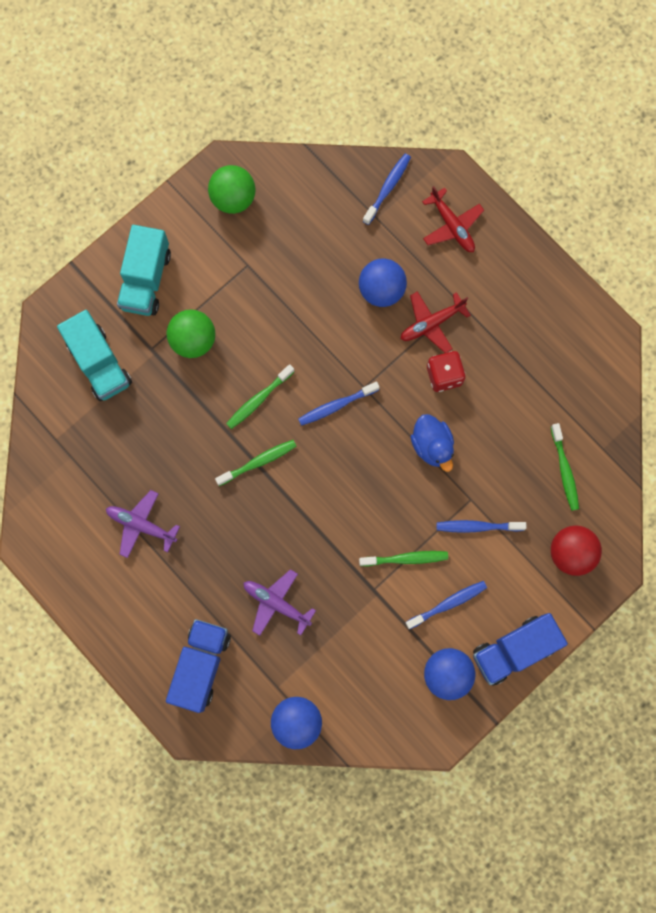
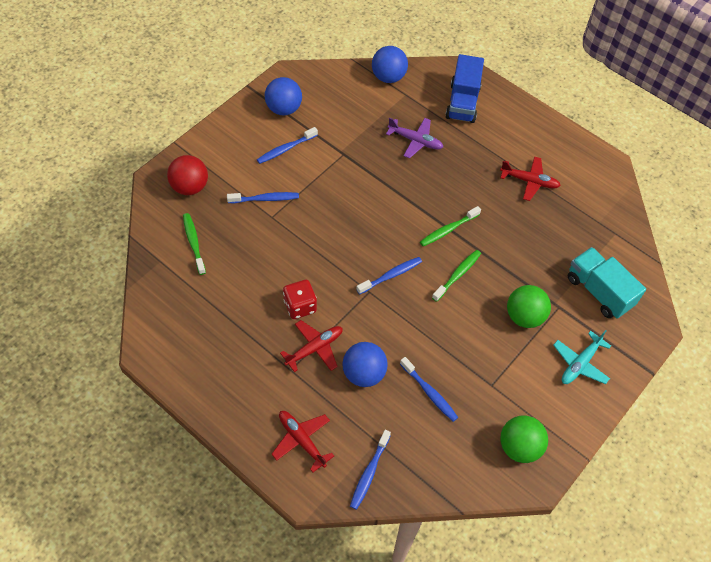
camera: 170 degrees right, 20 degrees down
(141, 525) = (529, 181): purple plane -> red plane
(146, 280) = (580, 363): turquoise truck -> turquoise plane
(315, 263) = (429, 392): none -> blue toothbrush
(406, 558) = (321, 174): green toothbrush -> none
(432, 446) = (306, 252): blue duck -> none
(514, 650) = (234, 125): blue truck -> none

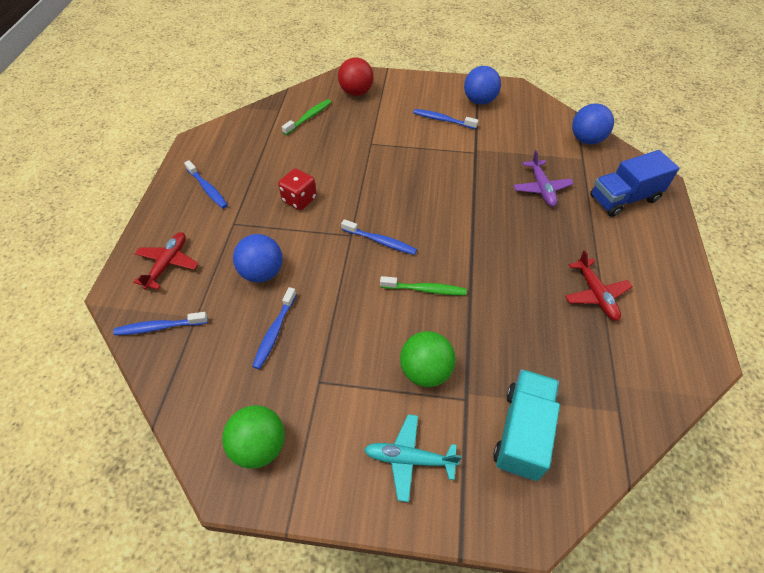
camera: 60 degrees right, 5 degrees down
(265, 199) = (384, 132): blue toothbrush -> blue toothbrush (208, 189)
(314, 348) = (264, 228): red plane -> none
(448, 230) = (469, 257): green toothbrush -> none

